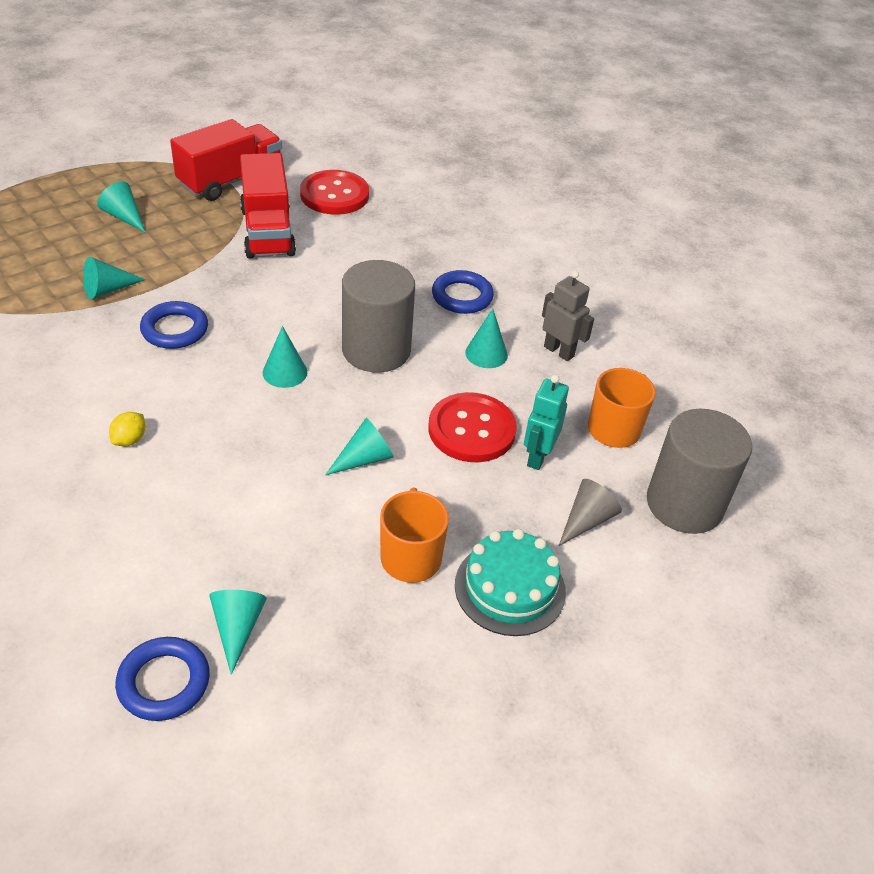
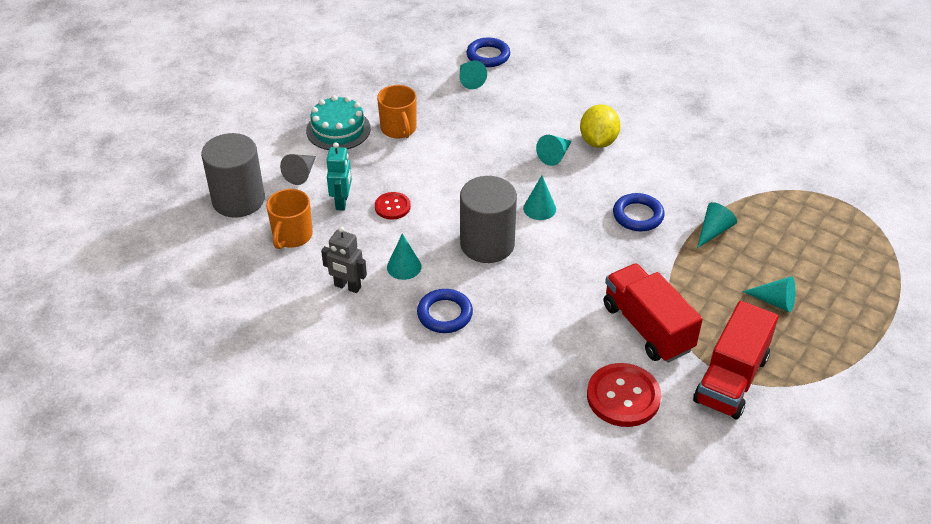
camera: 165 degrees right, 0 degrees up
(130, 440) = (598, 141): yellow lemon -> yellow lemon, size x1.93
(364, 458) = (453, 170): turquoise cone -> turquoise cone (555, 155)
(471, 430) = (392, 207): red button -> red button, size x0.57

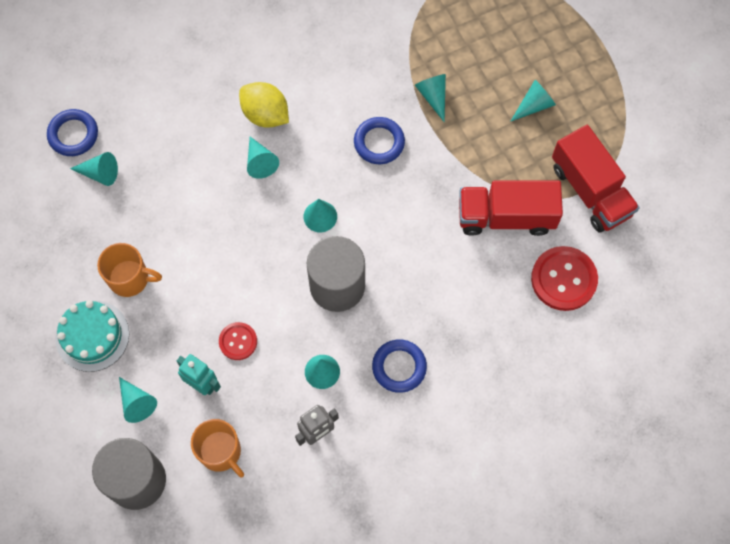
camera: 60 degrees left, 25 degrees up
(301, 174) = (137, 403): grey cone -> turquoise cone

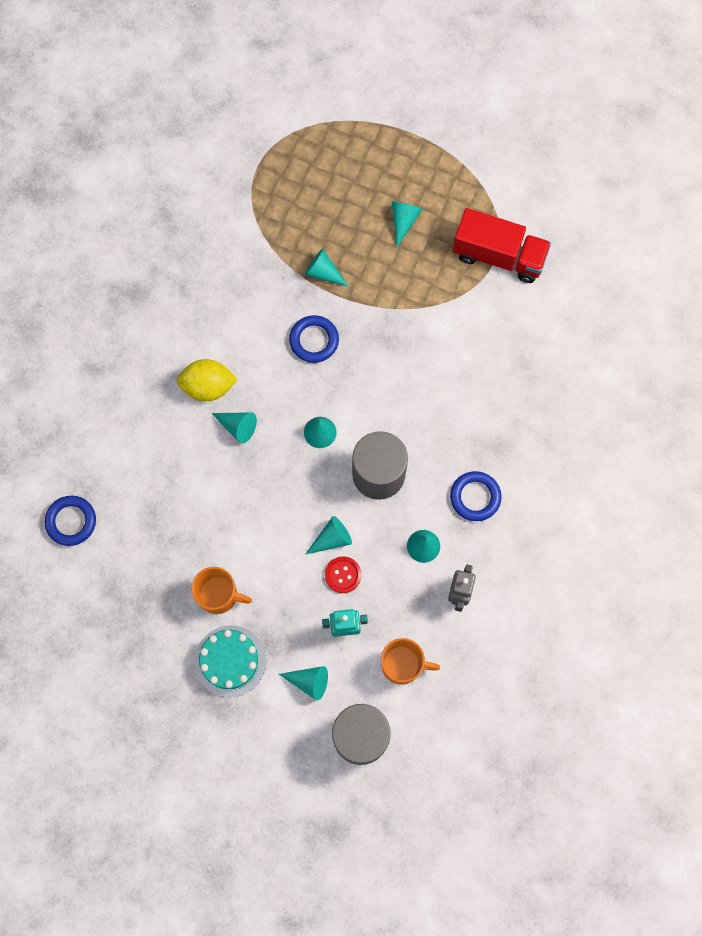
camera: 40 degrees left, 5 degrees up
(100, 173) = (120, 534): turquoise cone -> turquoise cone (332, 539)
(130, 278) = (219, 595): orange mug -> orange mug turned 45 degrees clockwise
(506, 216) = (455, 323): red truck -> none
(563, 279) = (535, 337): red button -> none

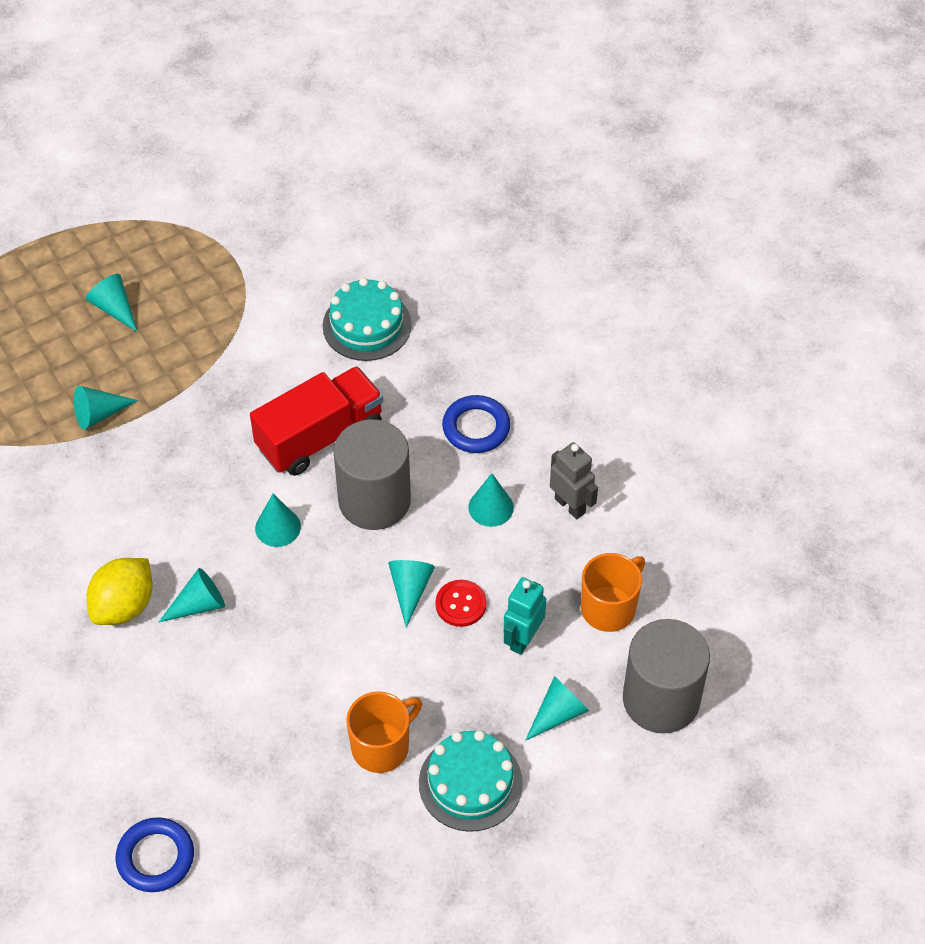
camera: 55 degrees left, 20 degrees down
(314, 340) = (168, 469): blue ring -> none
(498, 255) = (232, 251): red truck -> red truck (320, 436)
(503, 377) = (367, 325): none -> turquoise cake

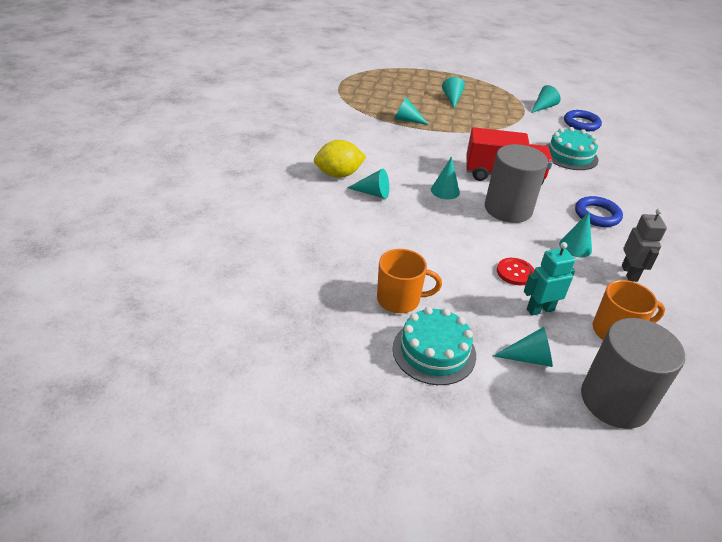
camera: 40 degrees right, 15 degrees down
(155, 857) = (228, 262): blue ring -> blue ring (581, 123)
(410, 590) = (490, 250): turquoise cone -> turquoise cone (543, 107)

